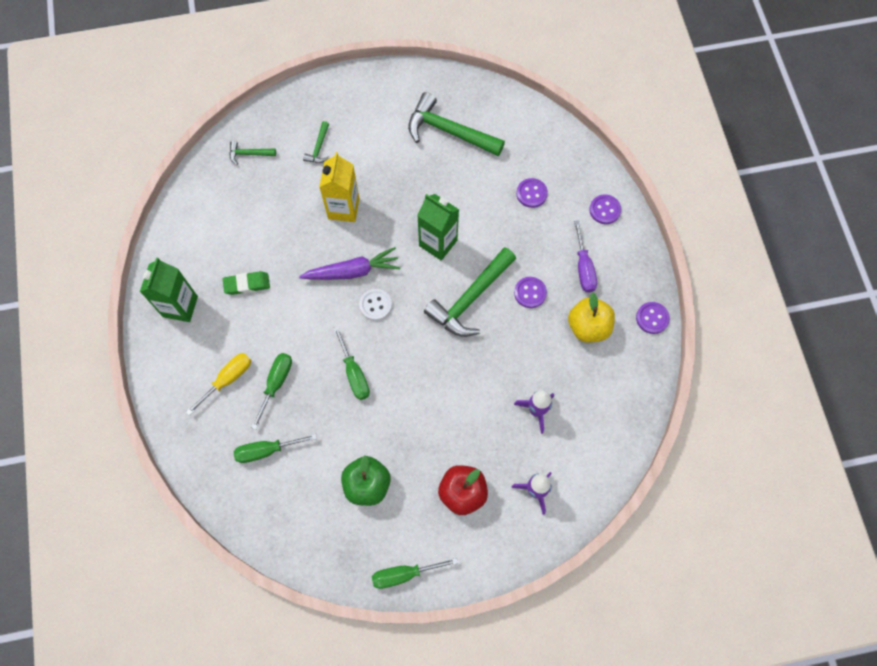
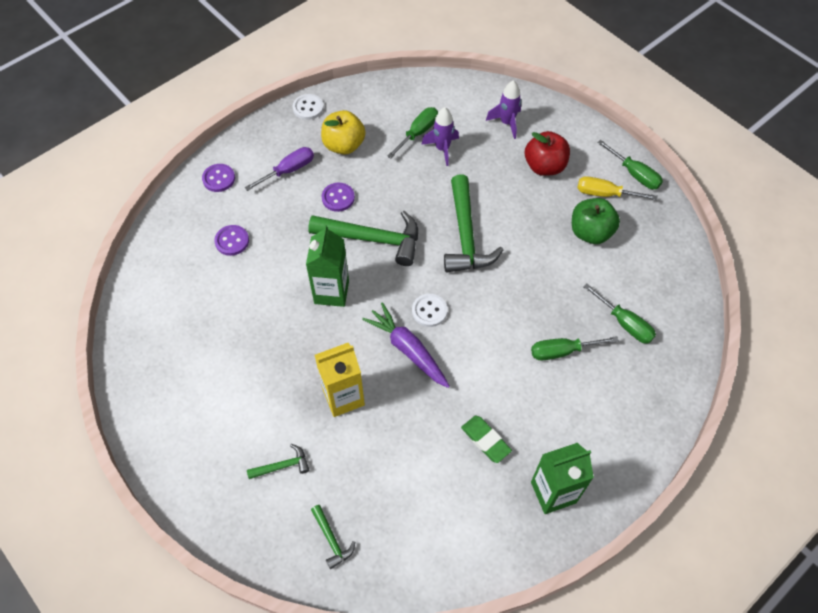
camera: 120 degrees left, 10 degrees down
(228, 379) = (590, 396): yellow screwdriver -> yellow screwdriver (605, 194)
(354, 373) = (506, 293): green screwdriver -> green screwdriver (418, 133)
(448, 131) = (194, 346): green hammer -> green hammer (466, 236)
(652, 318) = (308, 108): purple button -> white button

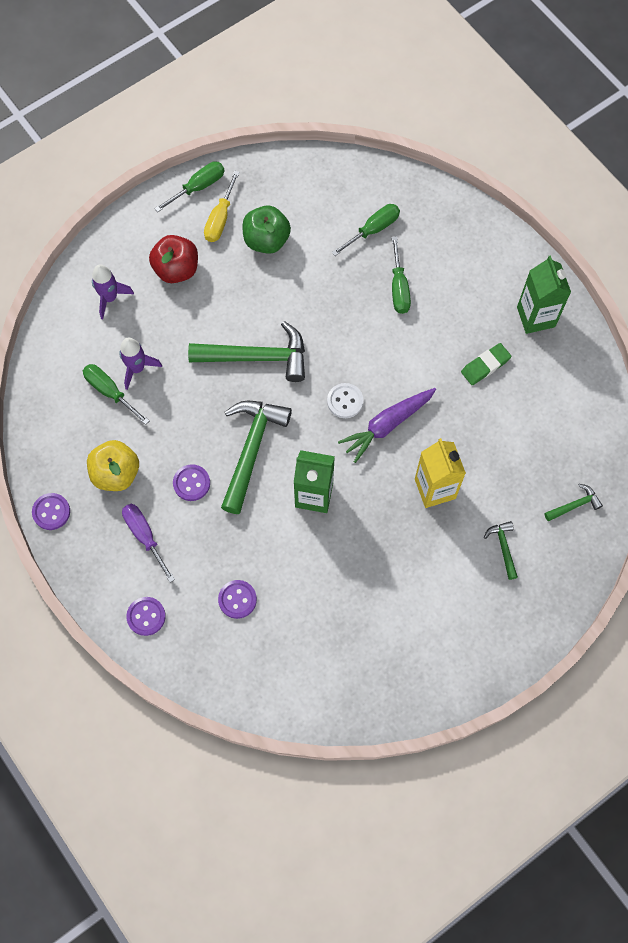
camera: 85 degrees left, 10 degrees up
(308, 108) = (51, 512): white button -> purple button

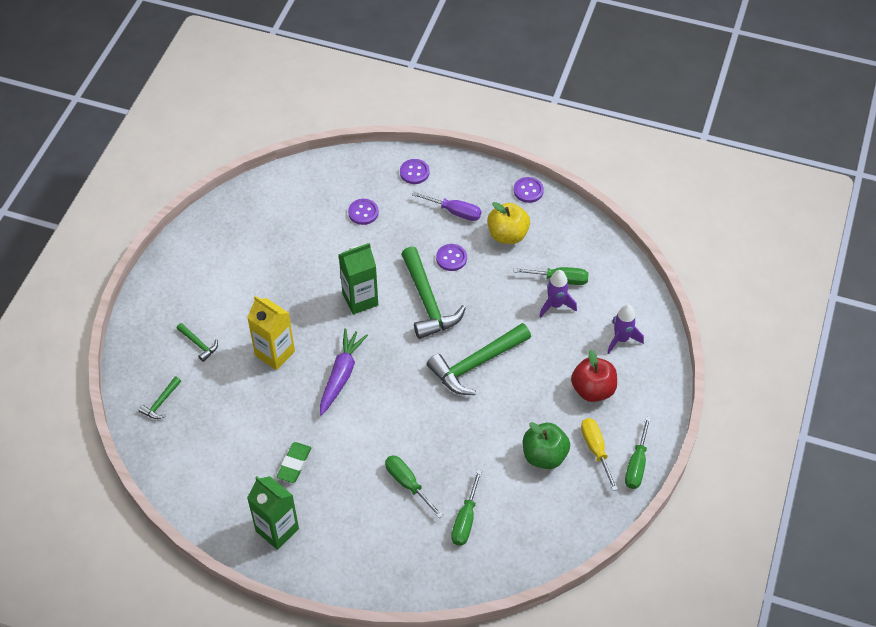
camera: 145 degrees right, 15 degrees down
(345, 401) = (385, 373): white button -> none

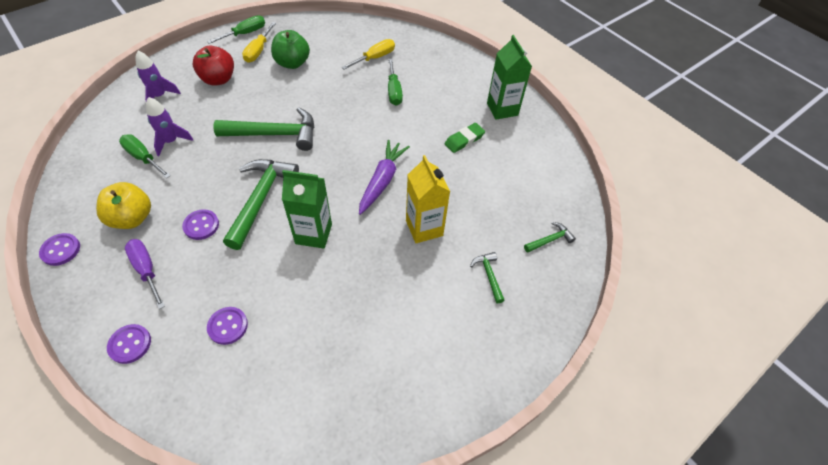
camera: 150 degrees left, 0 degrees up
(341, 375) = (382, 181): purple carrot -> purple carrot turned 150 degrees clockwise
(465, 519) = (375, 58): green screwdriver -> yellow screwdriver

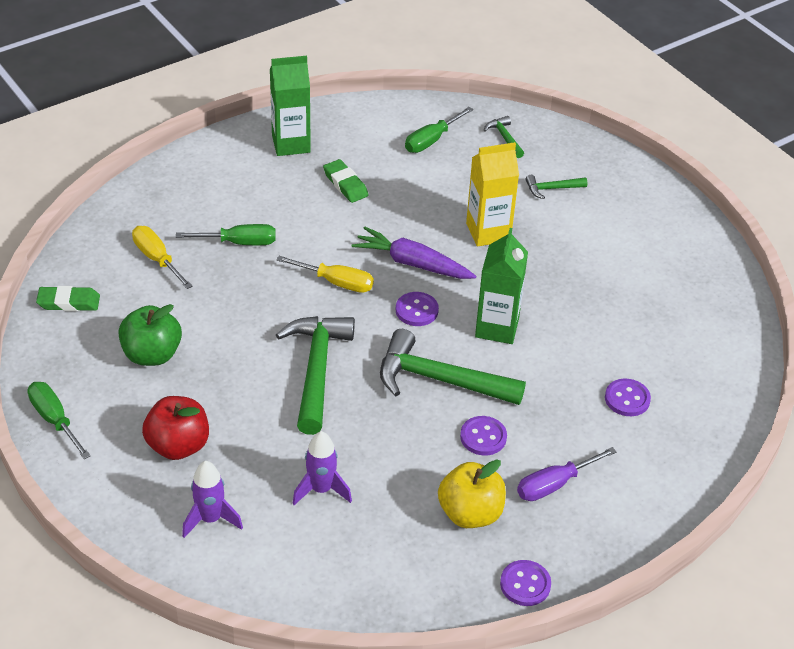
camera: 85 degrees left, 10 degrees down
(130, 344) = (656, 484): purple button -> purple button (416, 310)
(143, 158) = (353, 519): green screwdriver -> green screwdriver (431, 140)
(258, 51) = (109, 398): yellow screwdriver -> yellow screwdriver (336, 282)
(335, 29) = (69, 302): none -> green eraser

